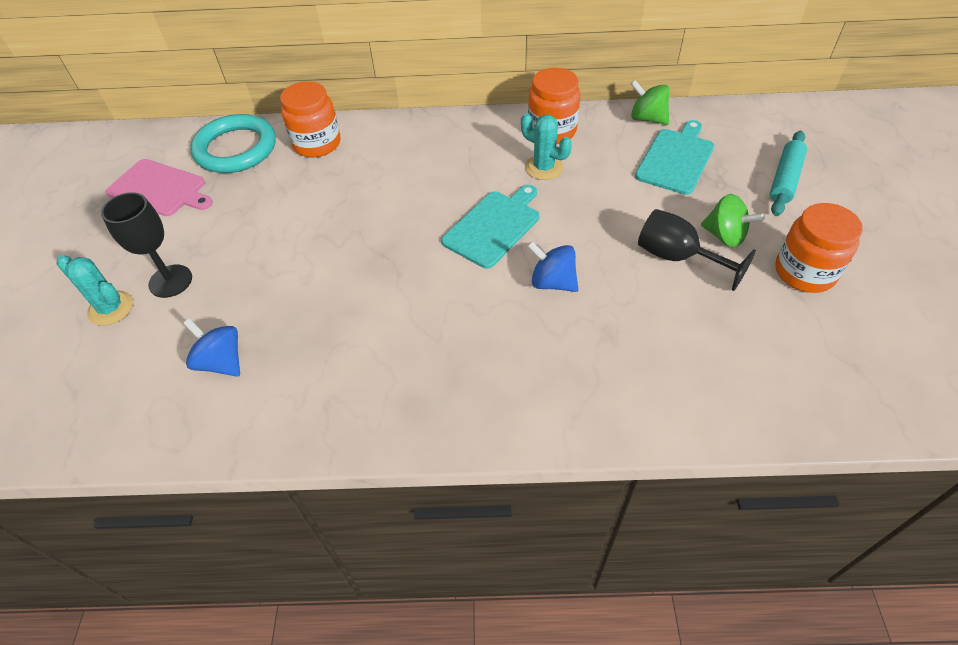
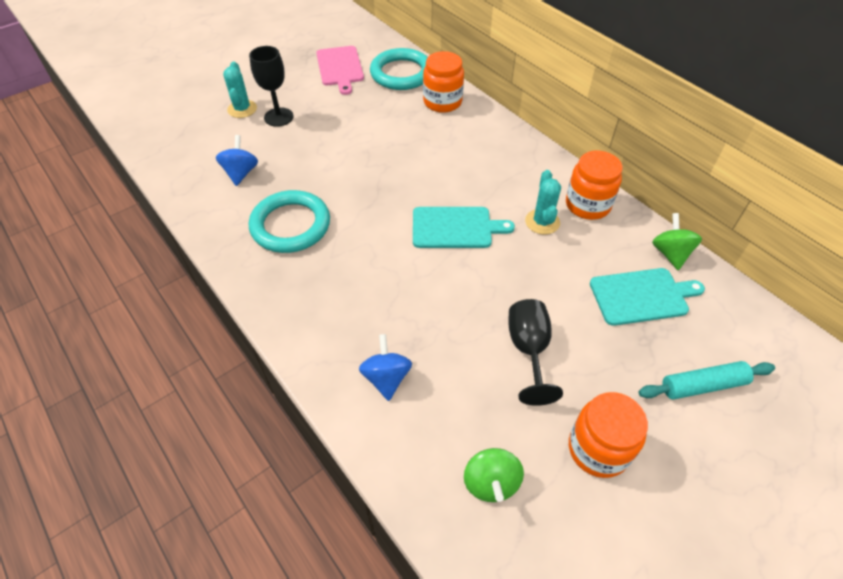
camera: 50 degrees right, 0 degrees up
(357, 354) = (290, 225): none -> turquoise ring
(552, 282) = (433, 287): blue spinning top -> blue spinning top (386, 378)
(725, 236) = (584, 371): green spinning top -> green spinning top (491, 483)

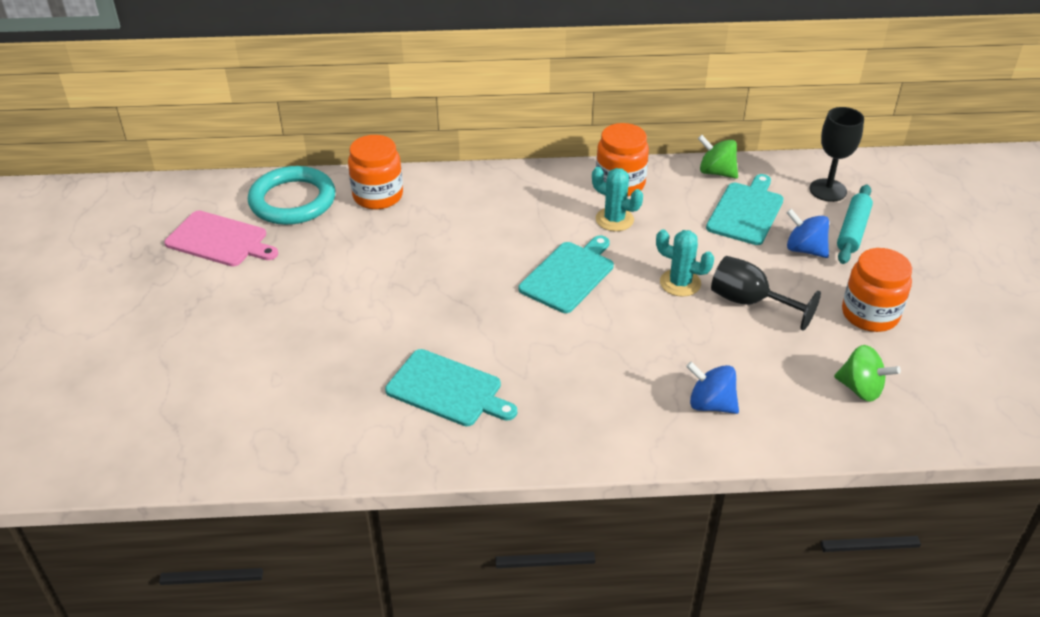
camera: 55 degrees left, 10 degrees down
(241, 173) = (316, 397): blue spinning top -> blue spinning top (804, 249)
(242, 109) = (194, 352): turquoise cactus -> turquoise cactus (680, 283)
(279, 117) = (250, 327): black goblet -> black goblet (828, 190)
(290, 225) = (448, 389): turquoise ring -> turquoise cutting board

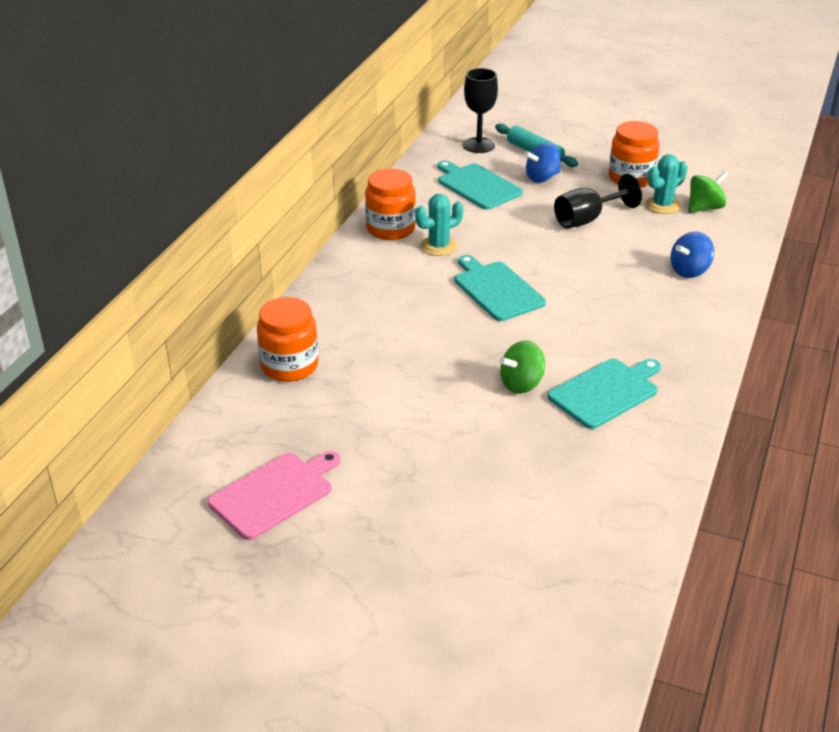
camera: 65 degrees left, 5 degrees down
(292, 201) = (247, 425): turquoise ring -> none
(680, 283) = (544, 241): turquoise cactus -> turquoise cactus (662, 205)
(716, 172) = (415, 181): green spinning top -> green spinning top (521, 384)

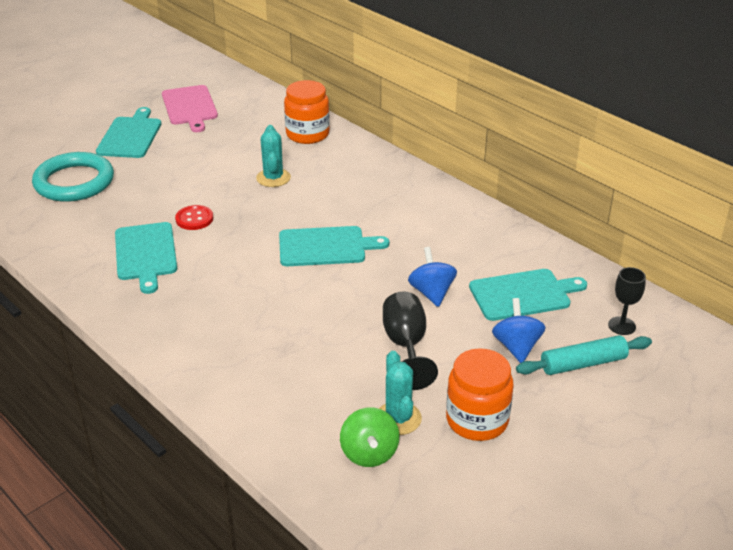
camera: 115 degrees right, 0 degrees up
(388, 516) = (130, 136): none -> turquoise cutting board
(390, 229) = (467, 219): orange jar -> none
(439, 246) = (419, 237): turquoise cactus -> turquoise cactus (273, 178)
(479, 145) = (621, 326): black goblet -> black goblet, size x0.66
(521, 384) = (194, 219): green spinning top -> red button
(530, 513) = (74, 182): none -> turquoise ring
(689, 271) = (258, 377): blue spinning top -> blue spinning top (431, 292)

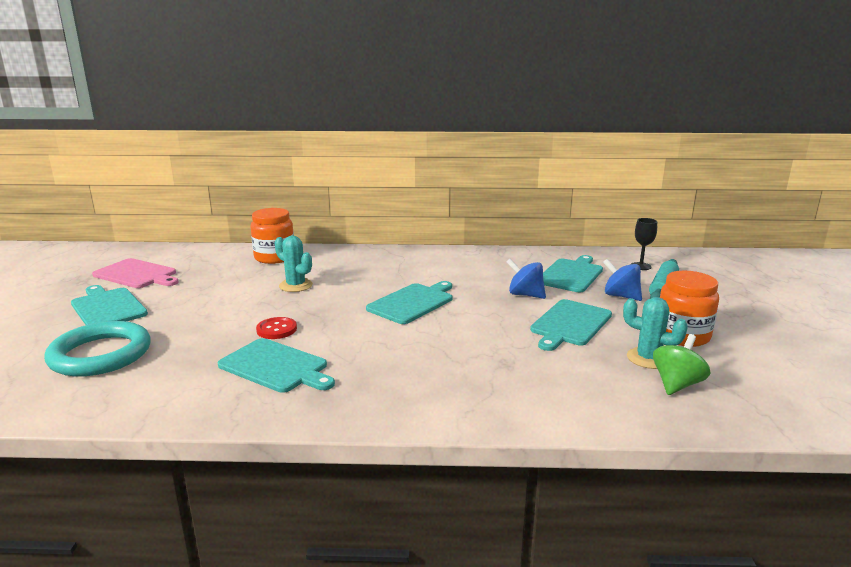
camera: 45 degrees left, 15 degrees down
(369, 453) = (677, 384): green spinning top -> green spinning top turned 90 degrees counterclockwise
(406, 346) = (569, 324): black goblet -> turquoise cutting board

